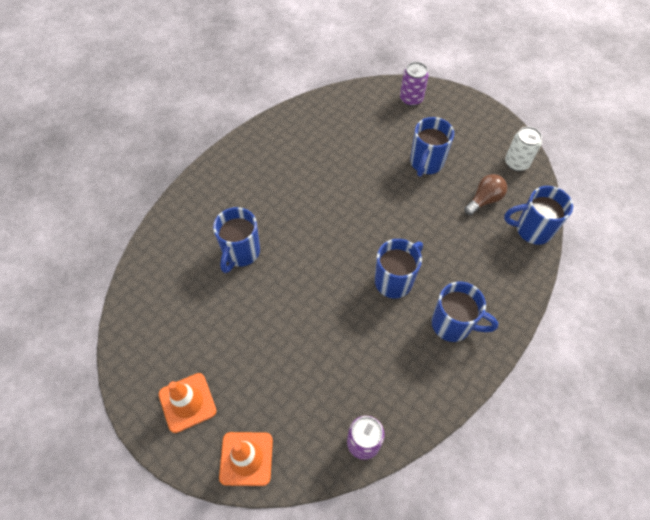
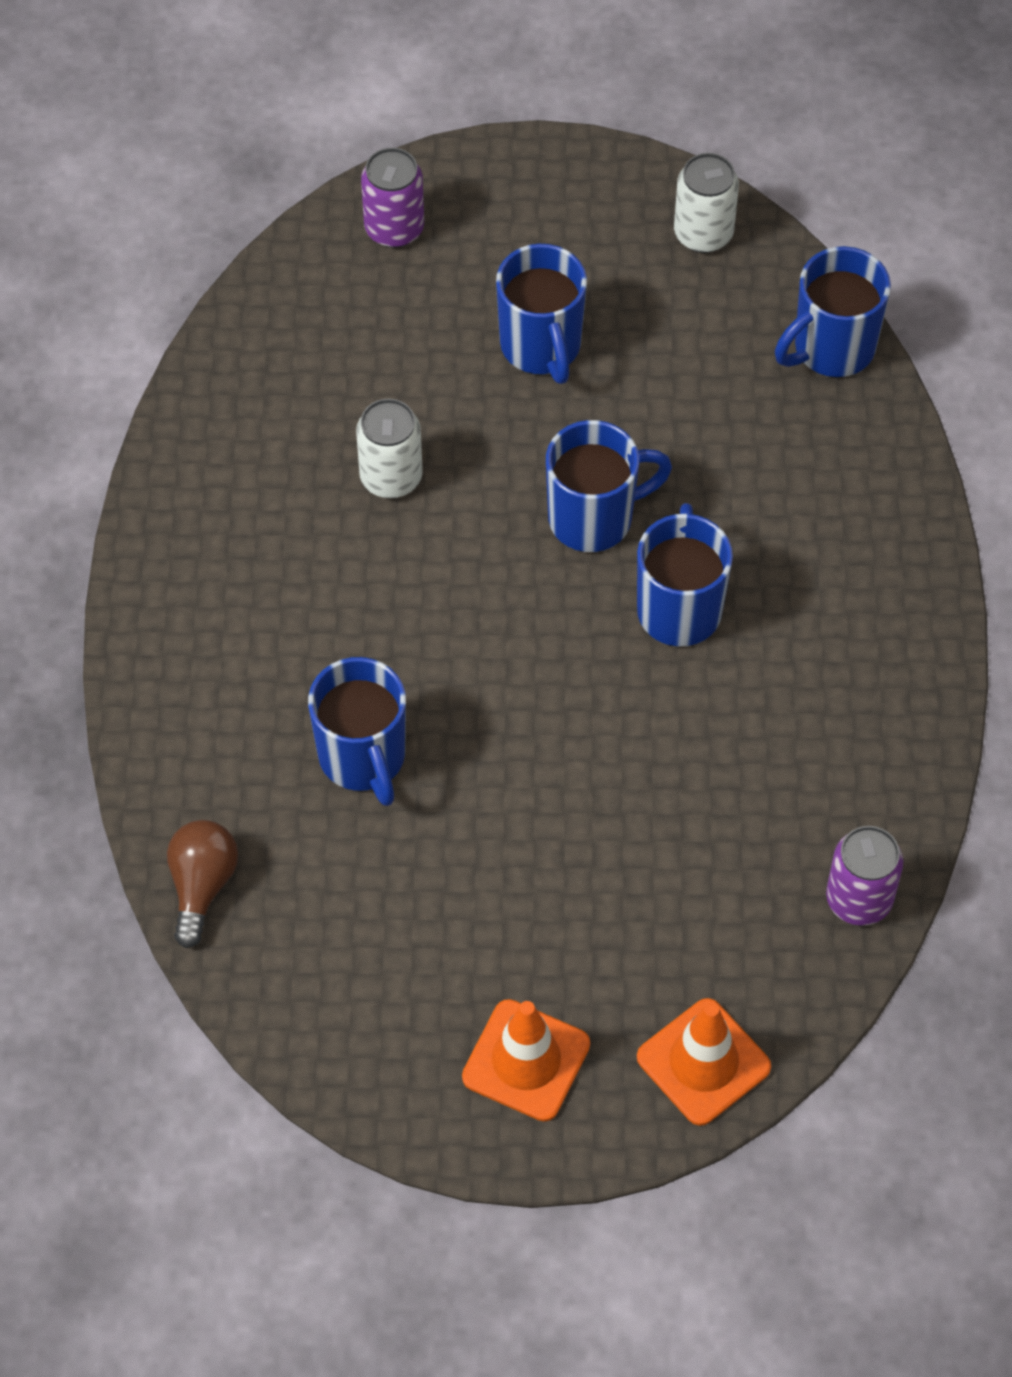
camera: 40 degrees left, 0 degrees up
(337, 171) = (391, 477): none -> white can
(453, 324) = (838, 612): blue mug -> blue mug (594, 518)
(484, 200) = (705, 348): brown light bulb -> brown light bulb (202, 886)

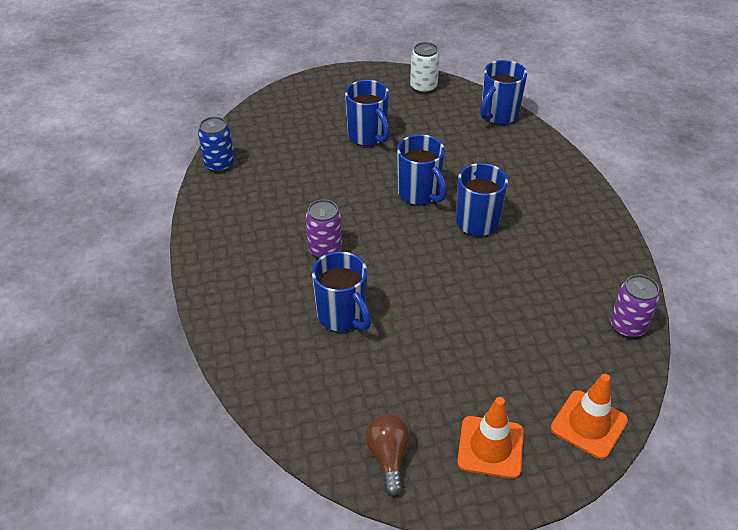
camera: 15 degrees left, 15 degrees down
(202, 886) = (272, 397): brown light bulb -> brown light bulb (388, 457)
(228, 356) = (219, 164): none -> blue can
(391, 477) = (315, 196): white can -> none
(394, 228) = (284, 107): purple can -> purple can (325, 249)
(594, 518) = (419, 194): blue mug -> blue mug turned 90 degrees clockwise

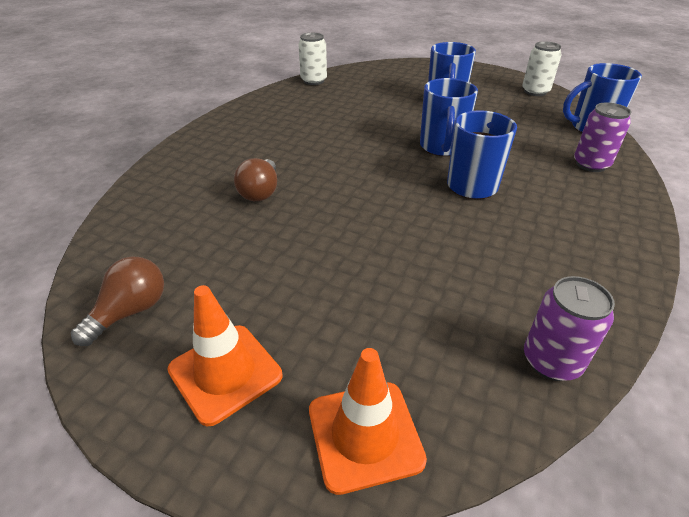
camera: 40 degrees right, 5 degrees down
(219, 164) = (313, 81): blue can -> white can
(325, 249) = (312, 148): purple can -> purple can (591, 164)
(342, 316) = (260, 192): blue mug -> brown light bulb

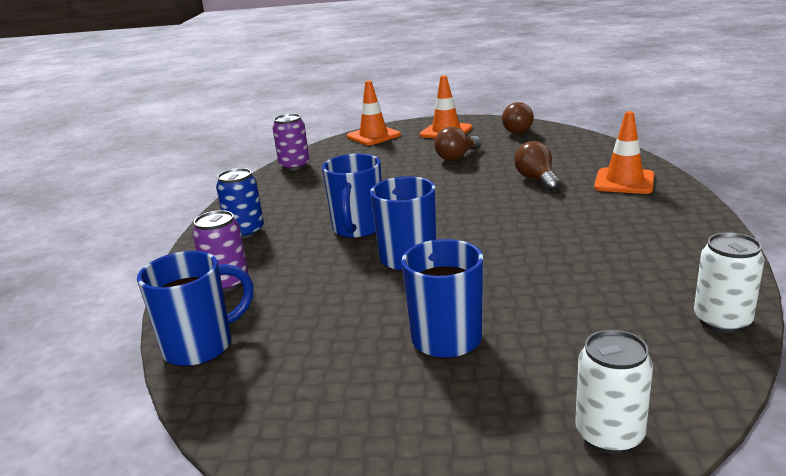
camera: 160 degrees right, 15 degrees down
(201, 164) = (624, 181): none -> orange traffic cone
(290, 270) = (457, 157): none -> brown light bulb
(535, 92) = (280, 426): white can -> white can (609, 435)
(594, 218) = (245, 231): none -> blue can

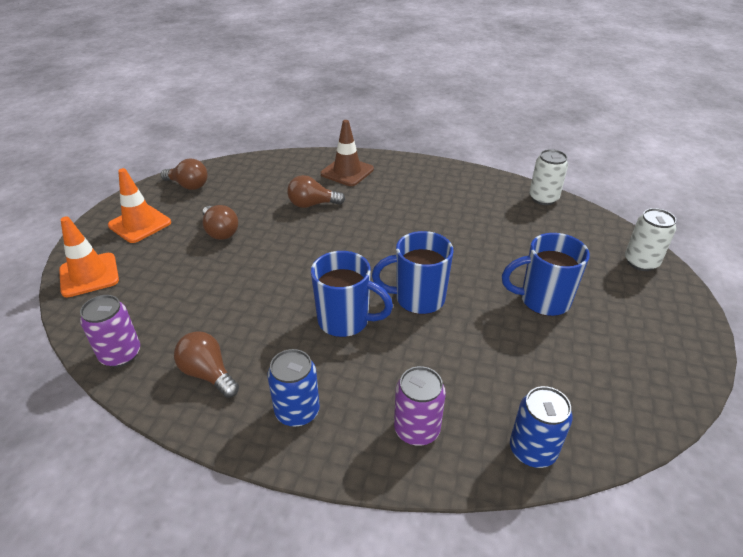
camera: 80 degrees left, 15 degrees up
(201, 346) = (532, 450): blue mug -> blue can
(280, 194) = (208, 374): none -> brown light bulb
(624, 181) = (347, 172): orange traffic cone -> brown traffic cone

